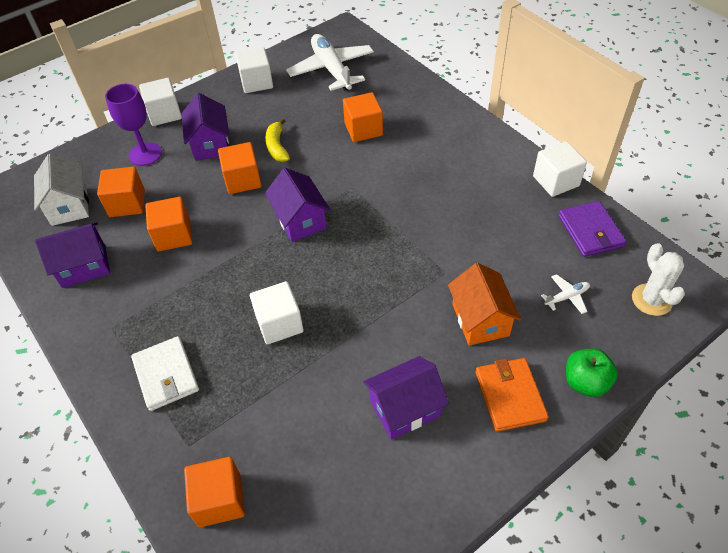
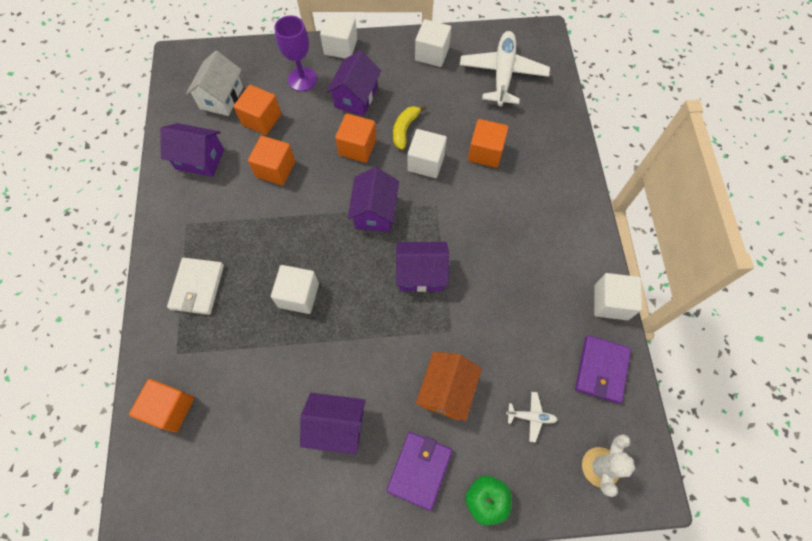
camera: 30 degrees right, 15 degrees up
(317, 161) = (426, 162): none -> white cube
(382, 244) = (421, 274): none -> purple house
(510, 396) = (419, 470): orange wallet -> purple wallet

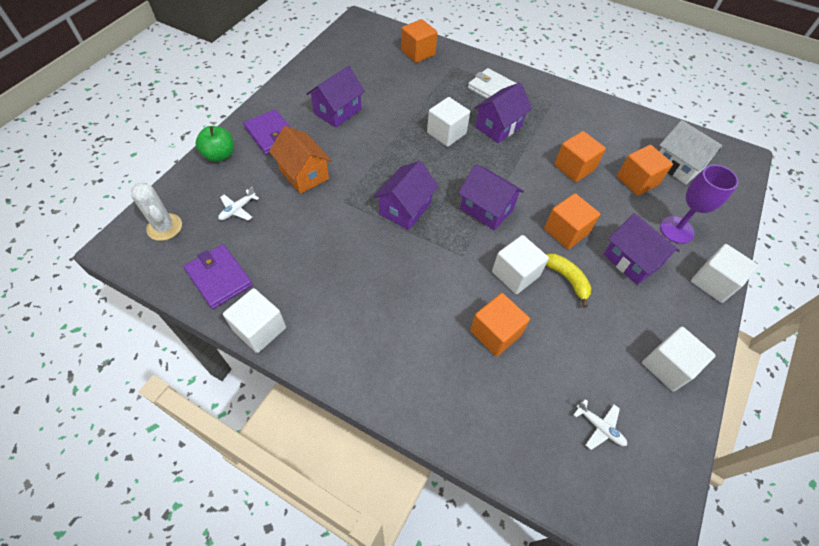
camera: 120 degrees right, 10 degrees down
(200, 159) = (612, 129): purple house -> purple house (498, 126)
(502, 74) = (599, 427): white plane -> white plane, size x0.43

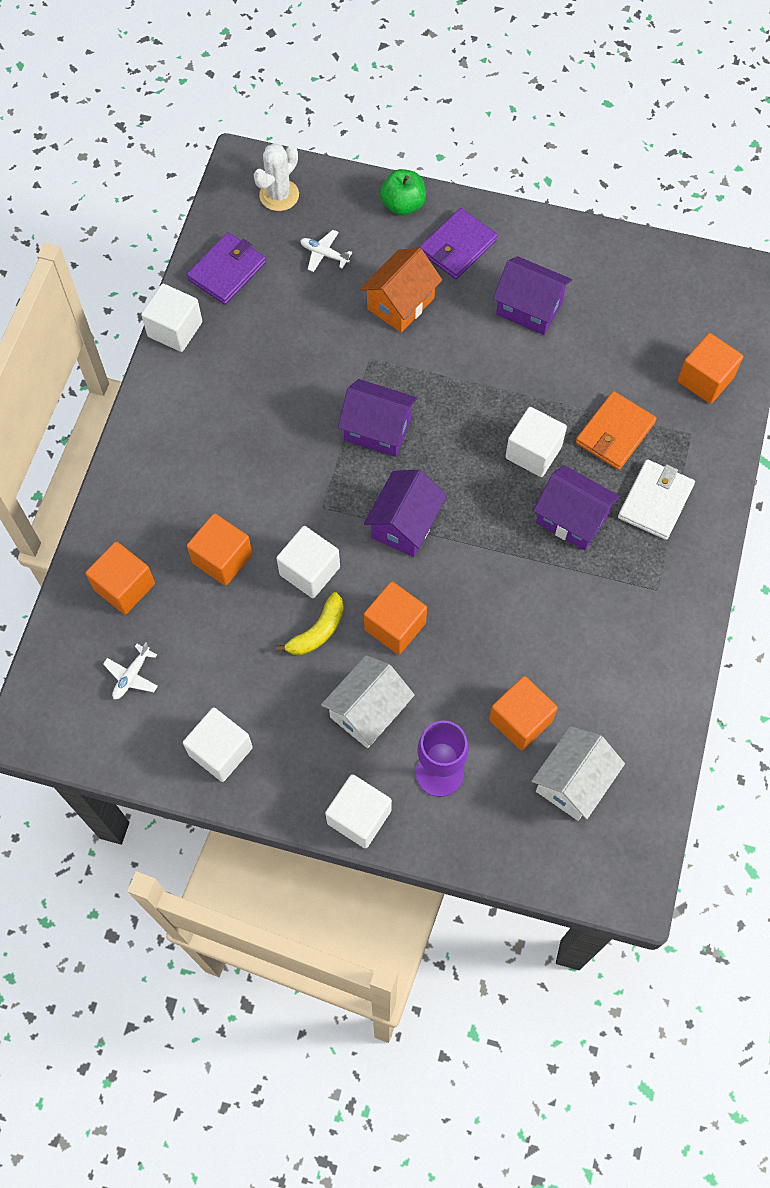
camera: 80 degrees right, 10 degrees up
(443, 95) = (615, 433): none -> orange wallet
(574, 167) = (520, 630): orange cube -> orange cube (124, 586)
(631, 260) = (368, 711): purple house -> white house

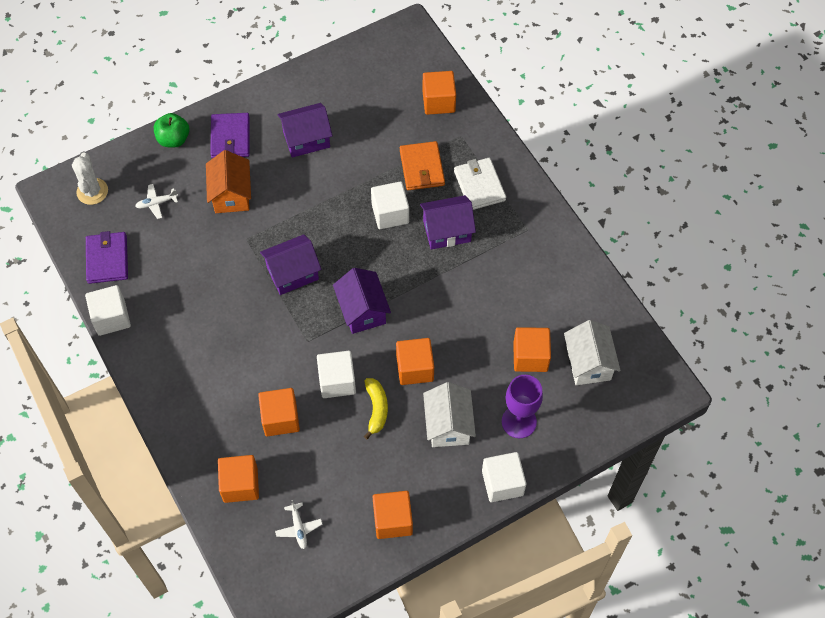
camera: 45 degrees left, 5 degrees down
(220, 751) = (392, 520): white cube -> orange cube

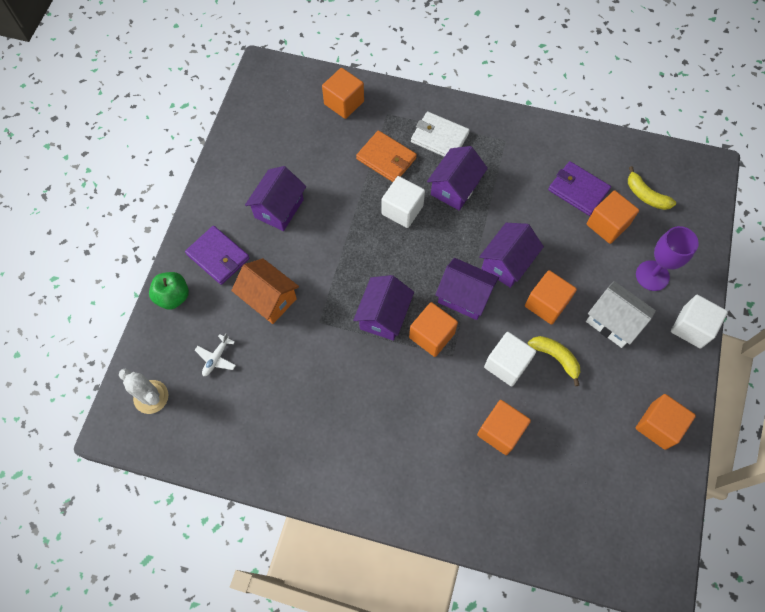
camera: 45 degrees left, 5 degrees up
(107, 259) = (226, 439): purple wallet -> purple wallet (578, 190)
(111, 318) = (284, 482): white cube -> none
(240, 484) = (530, 510): orange cube -> orange cube (431, 335)
(299, 528) = (607, 498): white plane -> none
(421, 316) = (507, 263): none -> purple house
(588, 363) = (645, 195): white house -> yellow banana

